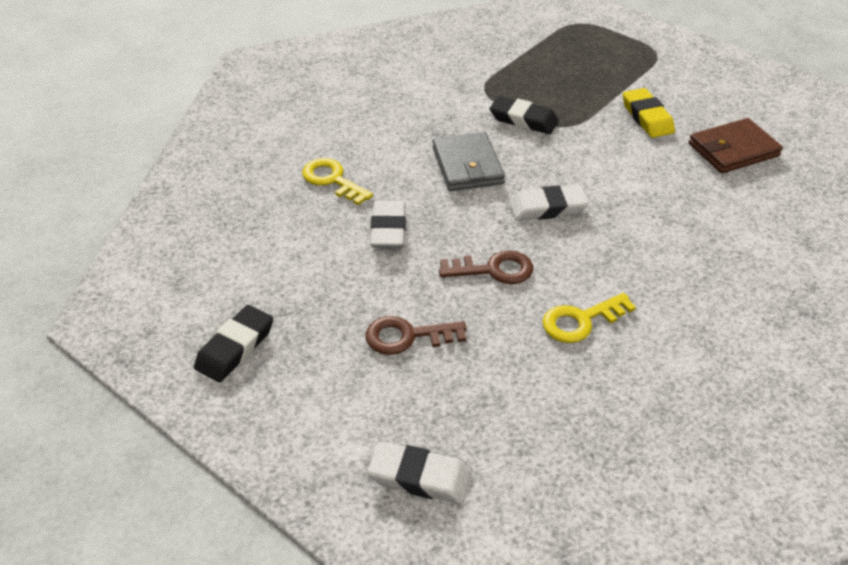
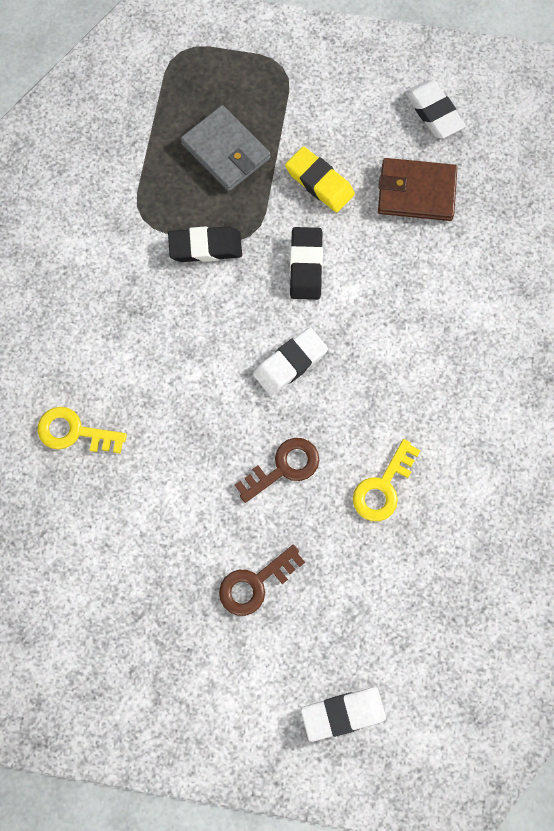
camera: 30 degrees left, 30 degrees up
(235, 348) = (123, 676): black eraser -> black eraser (305, 266)
(388, 229) = (165, 468): white eraser -> white eraser (434, 112)
(467, 166) = (188, 344): grey wallet -> grey wallet (225, 151)
(733, 150) = (416, 192): brown wallet -> brown wallet turned 60 degrees clockwise

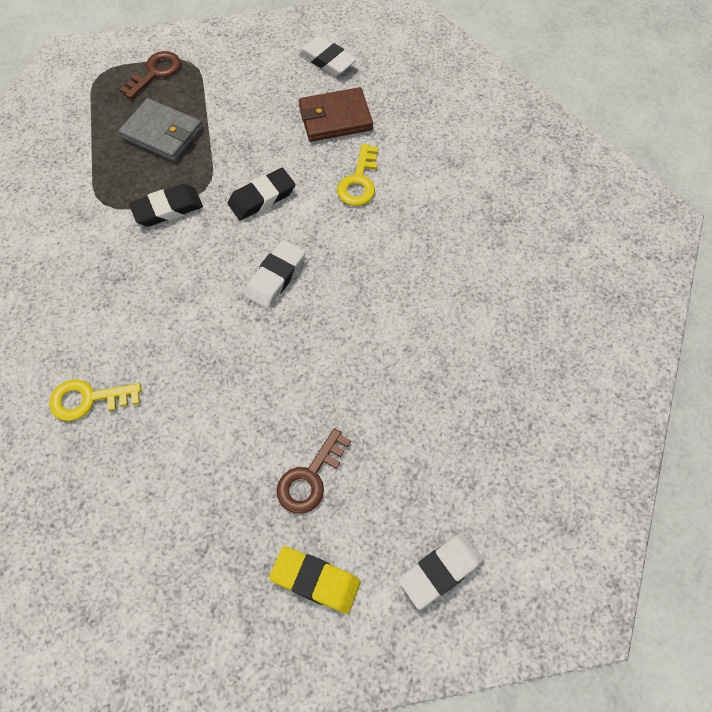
camera: 20 degrees left, 10 degrees down
(283, 467) = (300, 365): brown key -> brown key (155, 73)
(305, 266) = (262, 197): black eraser -> black eraser turned 75 degrees clockwise
(319, 182) = (251, 133): yellow eraser -> yellow eraser (315, 580)
(383, 487) = (397, 351): yellow key -> yellow key (359, 181)

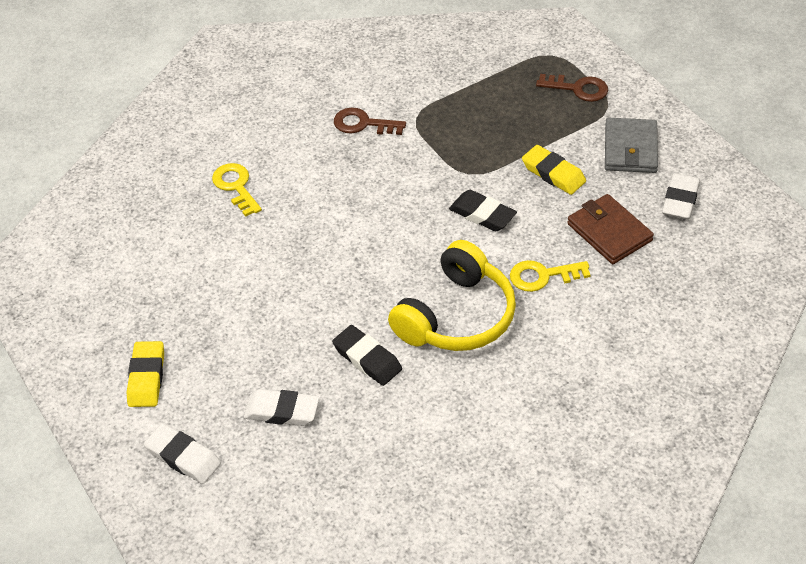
camera: 70 degrees right, 15 degrees down
(162, 133) = (512, 122): grey wallet -> grey wallet (630, 149)
(168, 209) = (433, 158): black eraser -> black eraser (367, 359)
(245, 129) = (553, 173): none -> yellow eraser
(275, 277) = (403, 255): white eraser -> white eraser (282, 411)
(310, 477) = (228, 345): brown key -> brown key (363, 124)
(372, 262) = (456, 316): none -> yellow headphones

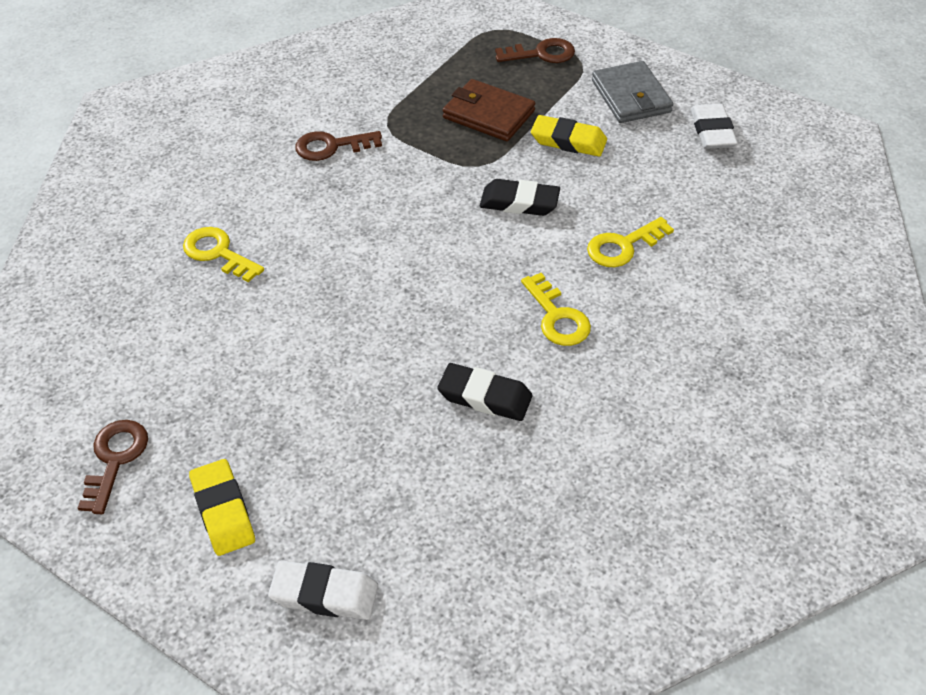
camera: 25 degrees left, 0 degrees up
(94, 317) = (115, 459): none -> brown key
(282, 411) = (418, 492): white eraser -> none
(456, 316) = (557, 317): yellow headphones -> yellow key
(609, 232) = (663, 182): brown wallet -> brown wallet (488, 114)

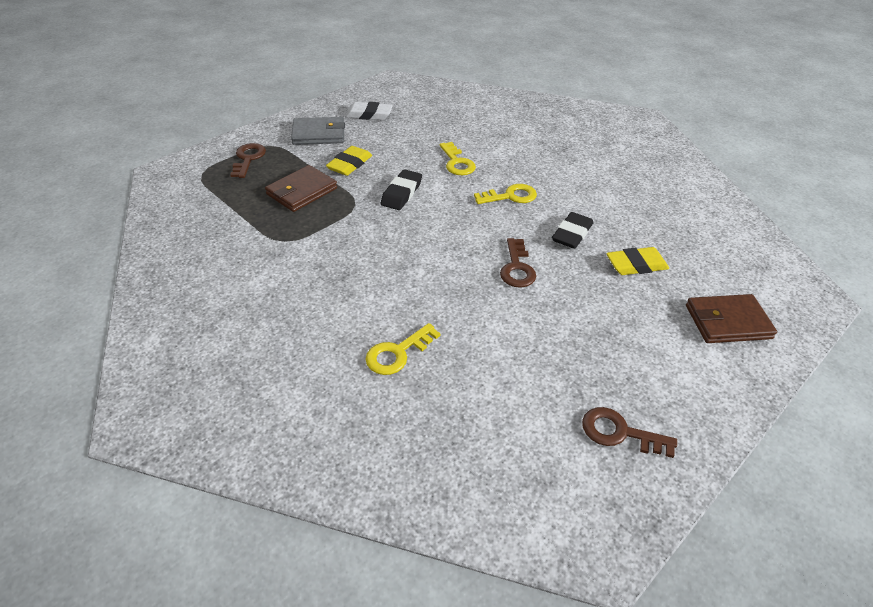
camera: 80 degrees left, 5 degrees down
(223, 511) = (666, 367): yellow eraser -> yellow eraser (636, 265)
(324, 594) = (727, 322): white eraser -> brown wallet
(331, 146) = (294, 273): brown key -> brown key (517, 268)

